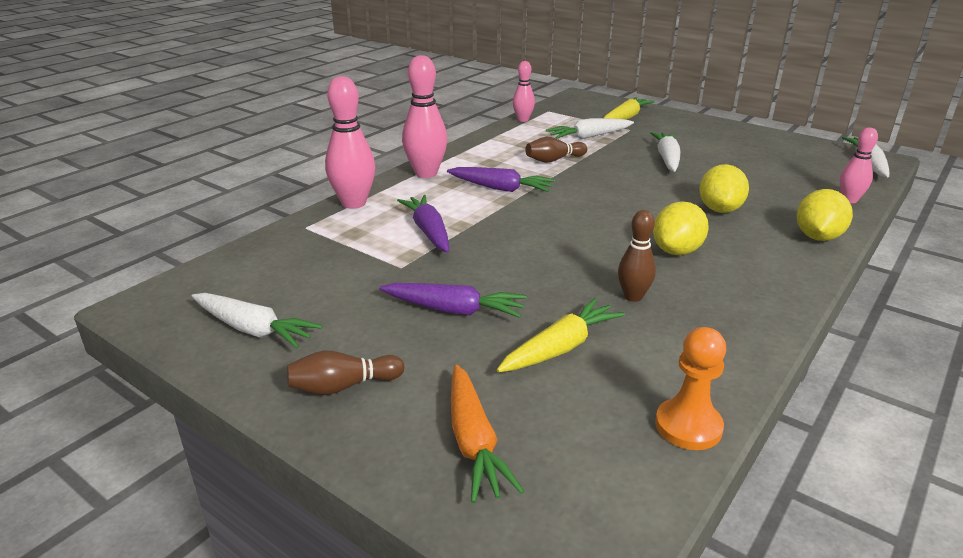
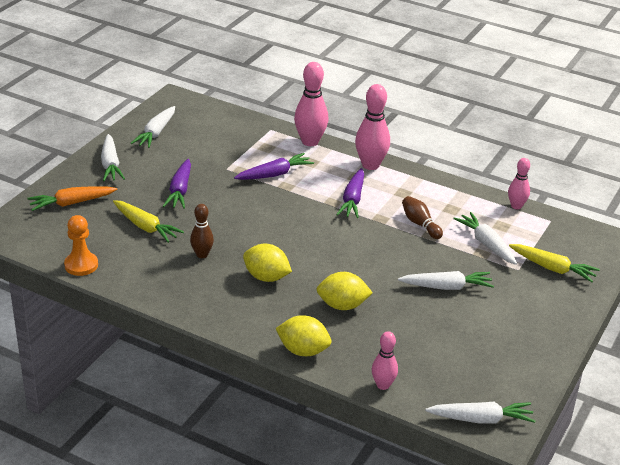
camera: 80 degrees right, 5 degrees up
(343, 386) = (110, 164): brown bowling pin -> white carrot

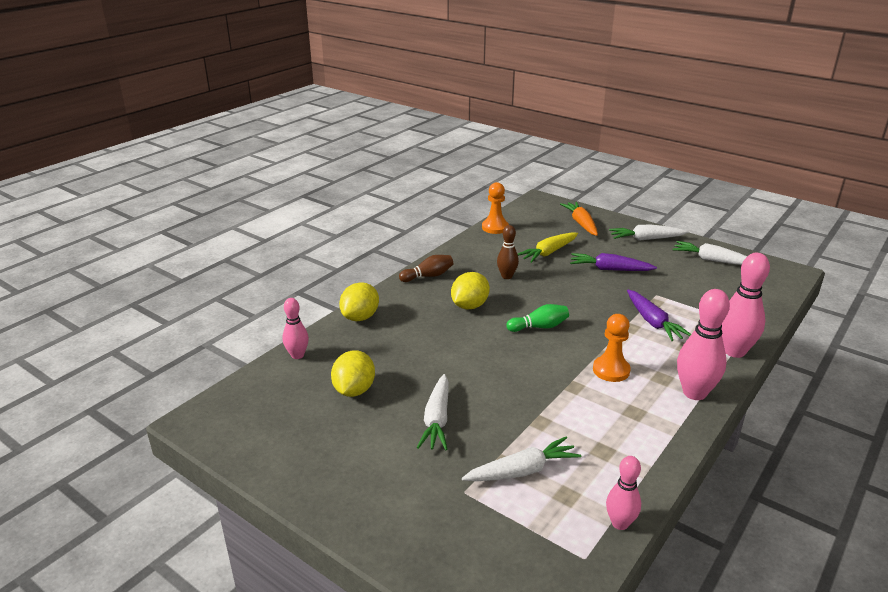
camera: 100 degrees right, 5 degrees down
(296, 235) = (539, 327): none -> green bowling pin
(342, 305) = (418, 344): yellow lemon -> yellow lemon (354, 390)
(352, 200) = (611, 370): purple carrot -> orange pawn
(420, 224) = (564, 417): brown bowling pin -> brown bowling pin (428, 276)
(481, 419) = (222, 409): white carrot -> none
(553, 268) = (462, 530): yellow carrot -> none

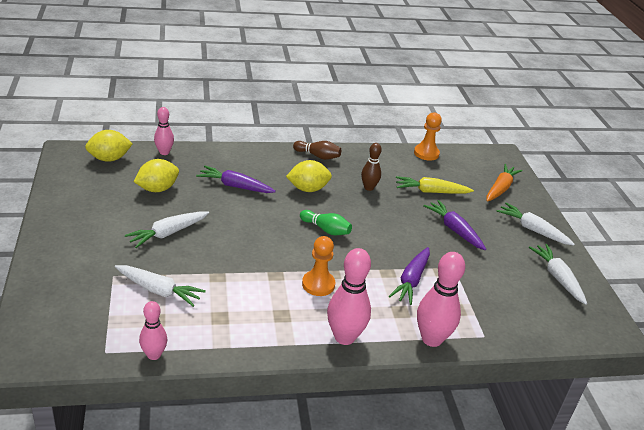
camera: 40 degrees right, 5 degrees up
(360, 317) = (233, 154): yellow lemon -> yellow lemon (109, 159)
(413, 342) = (235, 186): none -> purple carrot

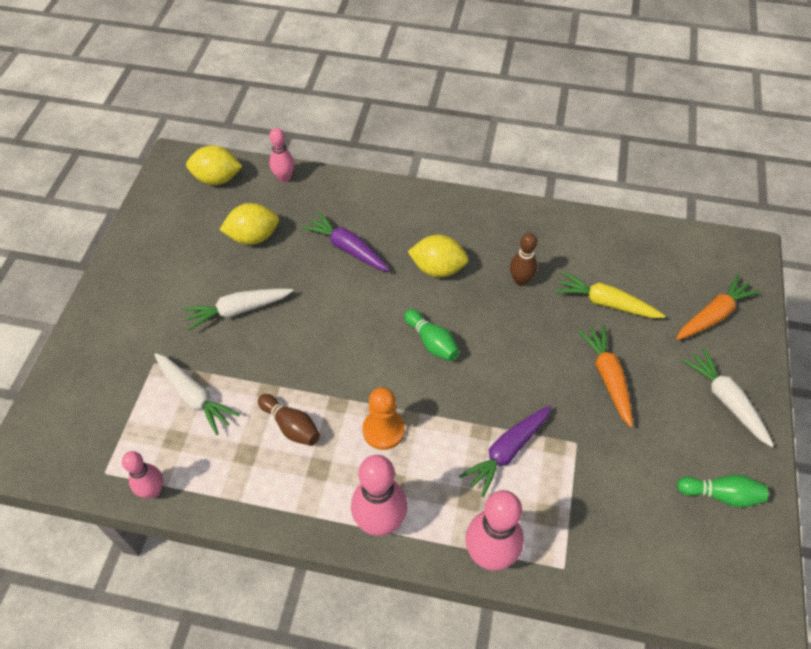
camera: 25 degrees right, 20 degrees up
(318, 156) = (475, 213): brown bowling pin -> brown bowling pin (291, 426)
(426, 153) = (631, 231): orange pawn -> none
(454, 230) = (607, 377): purple carrot -> orange carrot
(557, 278) = (721, 495): white carrot -> green bowling pin

